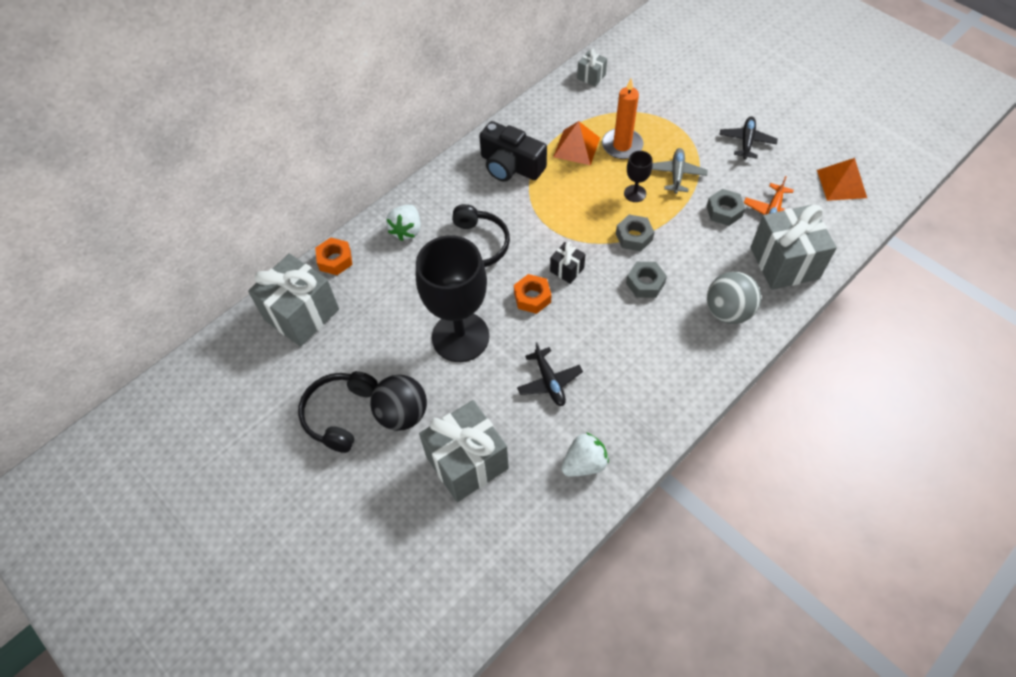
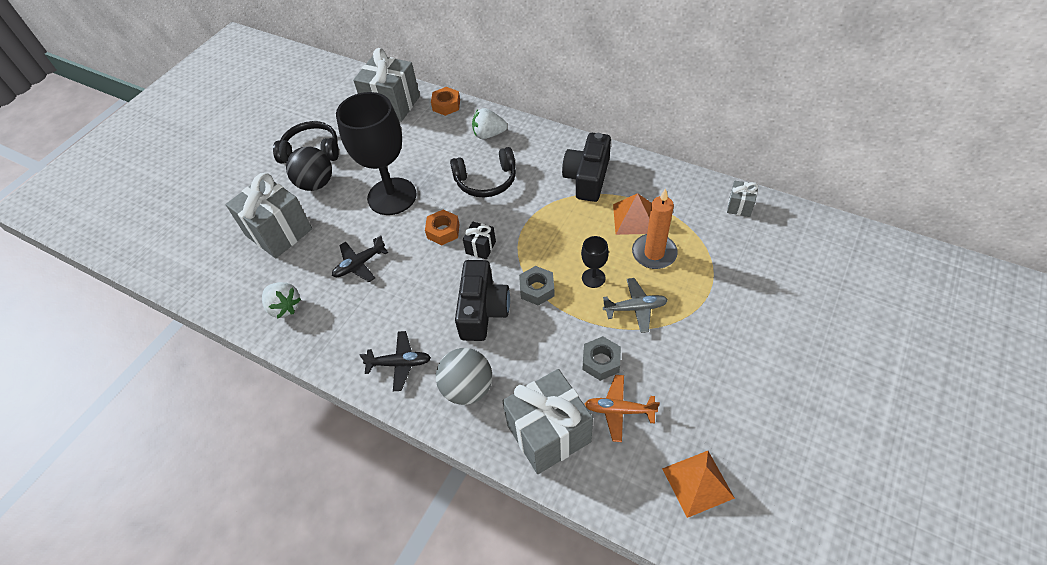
camera: 75 degrees right, 5 degrees down
(645, 283) = (482, 310): grey nut -> black camera
(746, 141) = (717, 366): black plane -> black plane (399, 363)

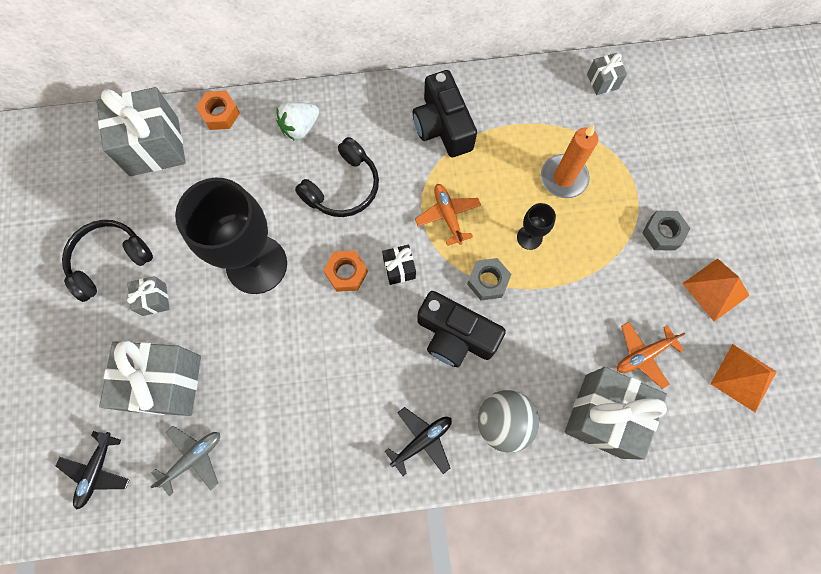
camera: 40 degrees left, 20 degrees up
(284, 307) = (253, 461): white strawberry -> none
(316, 184) = (154, 299): black ball -> grey gift
(359, 264) = (291, 364): black plane -> black plane (97, 471)
(482, 310) = (455, 335): black camera -> black camera turned 150 degrees clockwise
(543, 233) = (448, 216): none -> orange plane
(601, 362) = (596, 319): grey nut -> grey nut (663, 233)
(634, 218) = (519, 149): orange pyramid -> orange pyramid (715, 289)
(635, 308) = (587, 246): grey plane -> grey plane (193, 458)

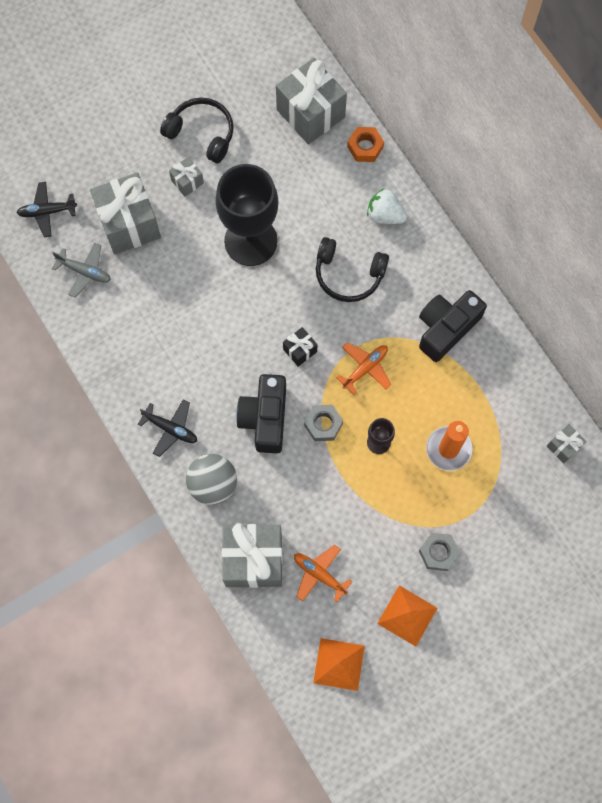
camera: 65 degrees right, 0 degrees up
(346, 273) = (276, 311): orange nut -> none

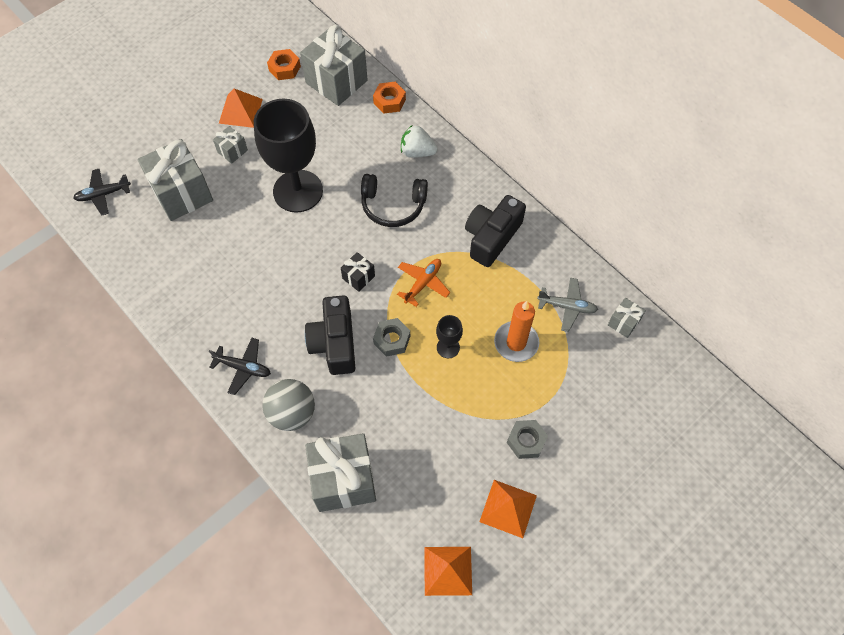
camera: 10 degrees left, 10 degrees down
(84, 271) = (144, 240): grey plane -> grey plane (567, 306)
(202, 133) = (240, 111): black headphones -> orange pyramid
(256, 87) = (284, 68): none -> orange nut
(319, 574) = (412, 483): orange plane -> none

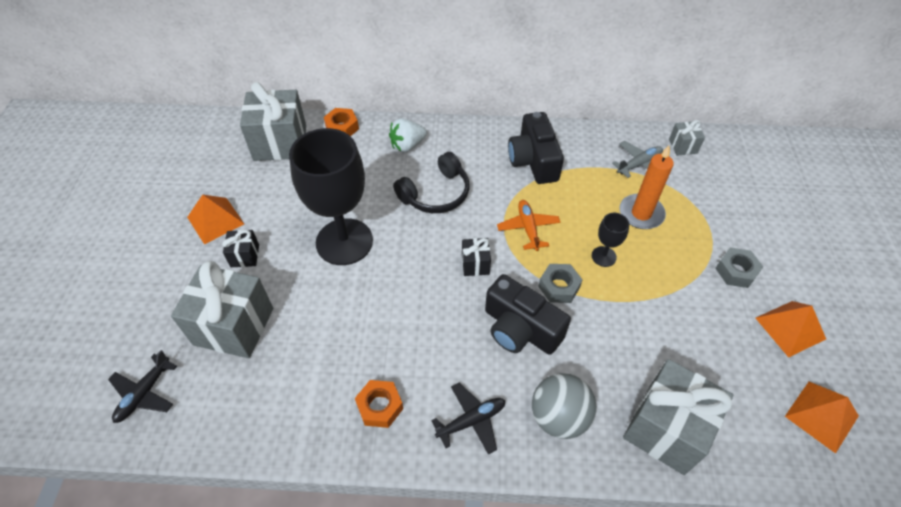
camera: 45 degrees left, 10 degrees down
(232, 151) = (245, 256): grey gift -> black gift
(284, 68) = (220, 163): orange nut -> orange nut (380, 406)

